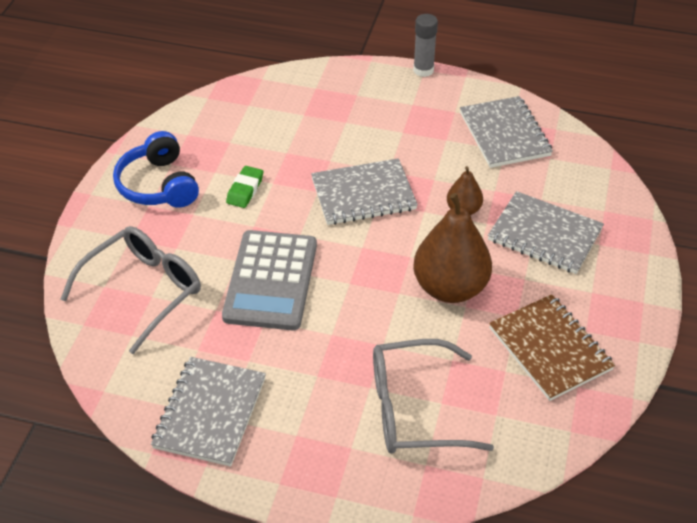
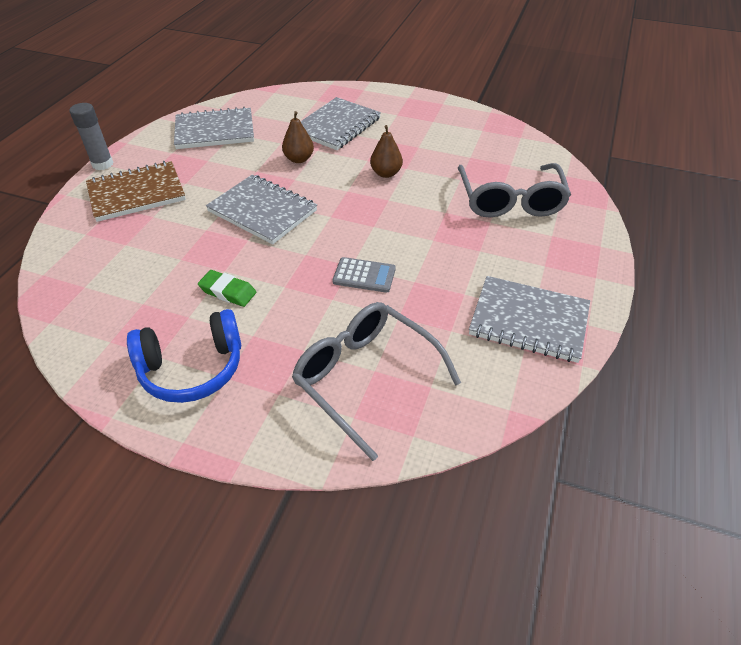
camera: 85 degrees left, 0 degrees up
(271, 281) = (364, 275): grey calculator -> grey calculator, size x0.48
(363, 194) = (262, 211): grey notebook -> grey notebook turned 45 degrees counterclockwise
(450, 288) = (386, 173): brown pear -> brown pear, size x0.50
(550, 349) = (449, 136): brown notebook -> brown notebook (136, 193)

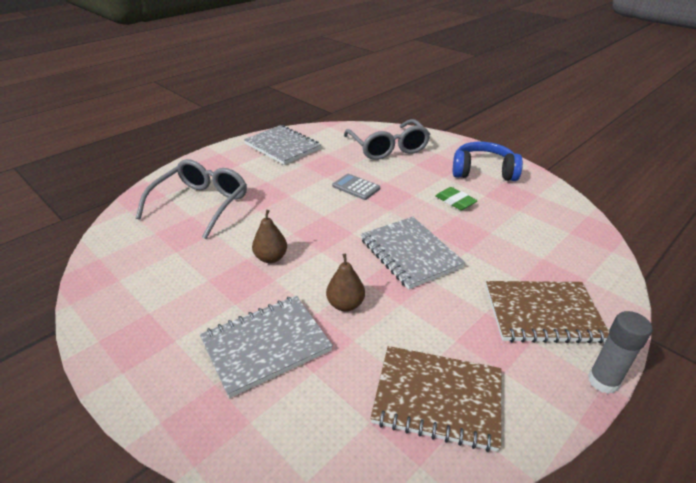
camera: 155 degrees left, 10 degrees down
(215, 131) = (437, 398): grey notebook -> brown notebook

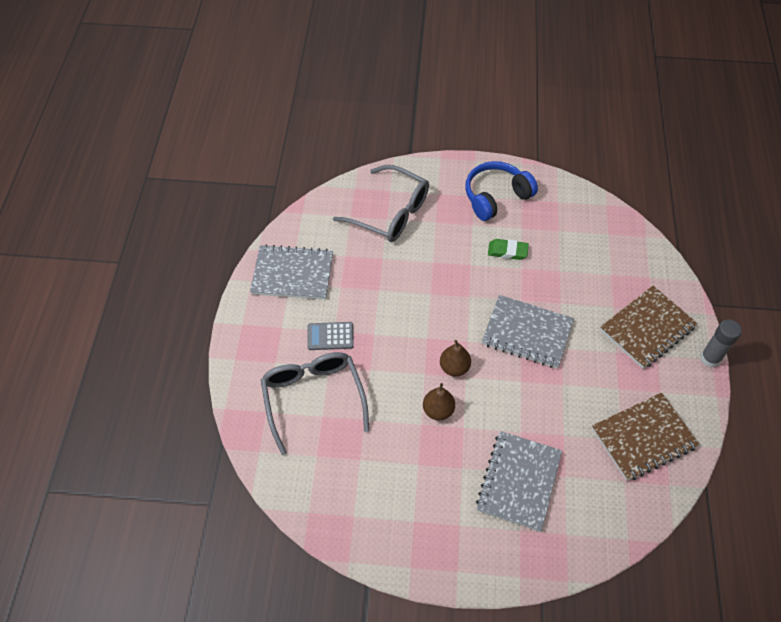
camera: 40 degrees left, 20 degrees up
(345, 304) = (531, 411): brown pear -> brown pear (454, 367)
(356, 187) = (417, 286): grey calculator -> grey calculator (330, 336)

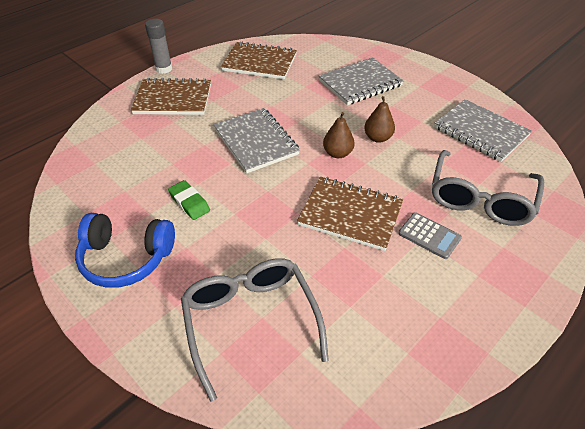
camera: 140 degrees left, 10 degrees down
(292, 274) = (429, 325): grey notebook -> grey notebook (480, 132)
(395, 316) = (350, 214): none -> brown notebook

